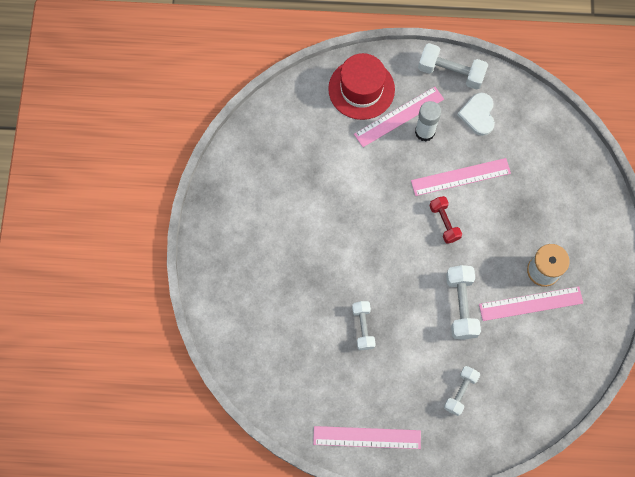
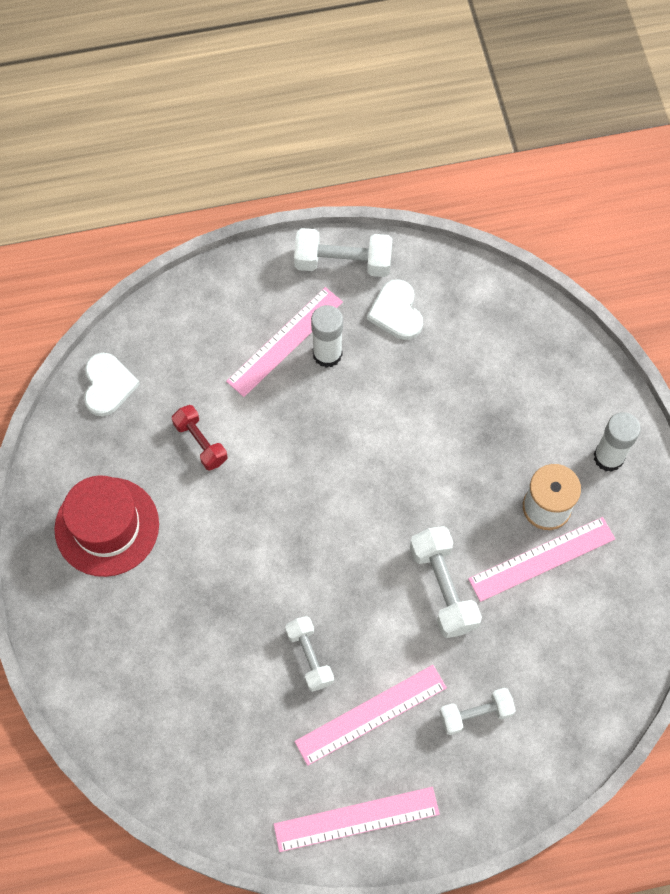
camera: 15 degrees left, 5 degrees down
(276, 117) = (108, 385): none -> white heart
(361, 89) = (221, 316): red hat -> red hat (107, 526)
(444, 222) = (388, 475): red dumbbell -> red dumbbell (200, 442)
(460, 177) = (394, 404): pink ruler -> pink ruler (370, 714)
(460, 392) = (475, 714): white dumbbell -> white dumbbell turned 60 degrees clockwise
(594, 248) = (608, 457): none -> white glue stick

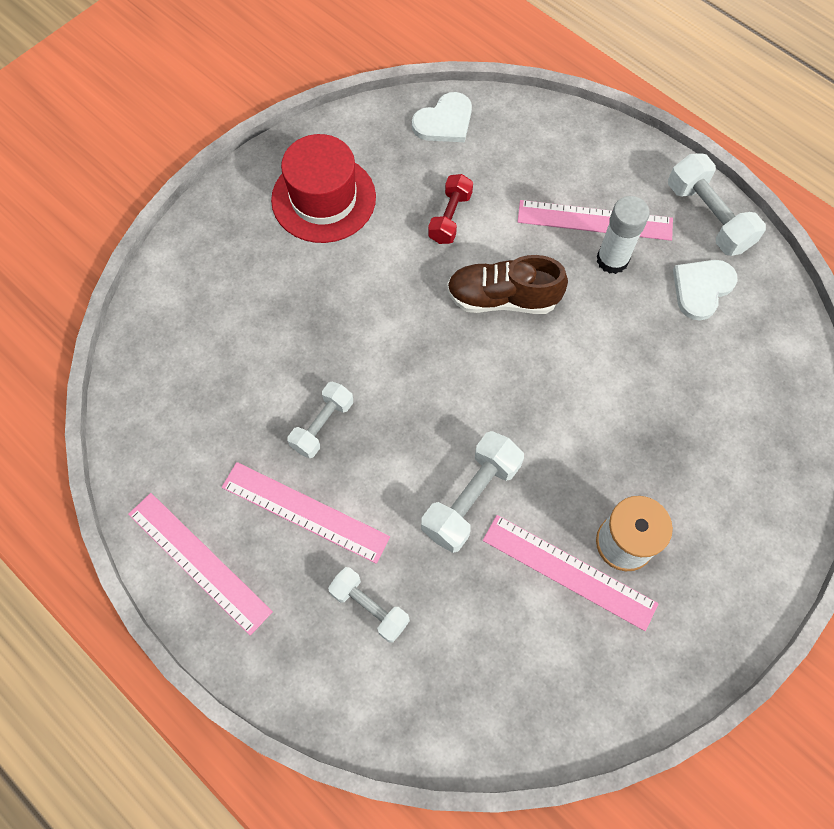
camera: 55 degrees right, 0 degrees up
(300, 454) = (502, 298): none -> brown shoe
(608, 457) = (724, 570): white glue stick -> none

